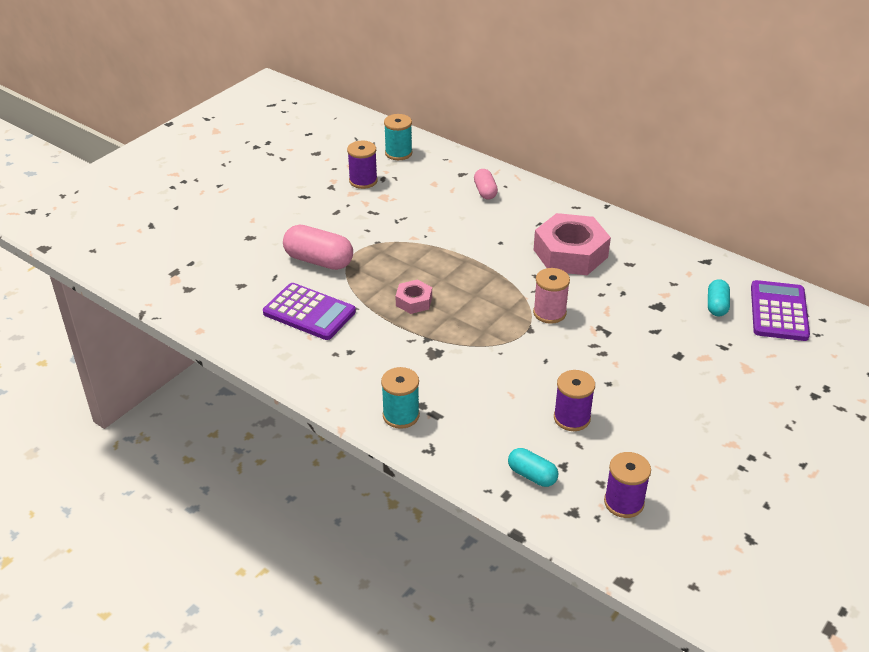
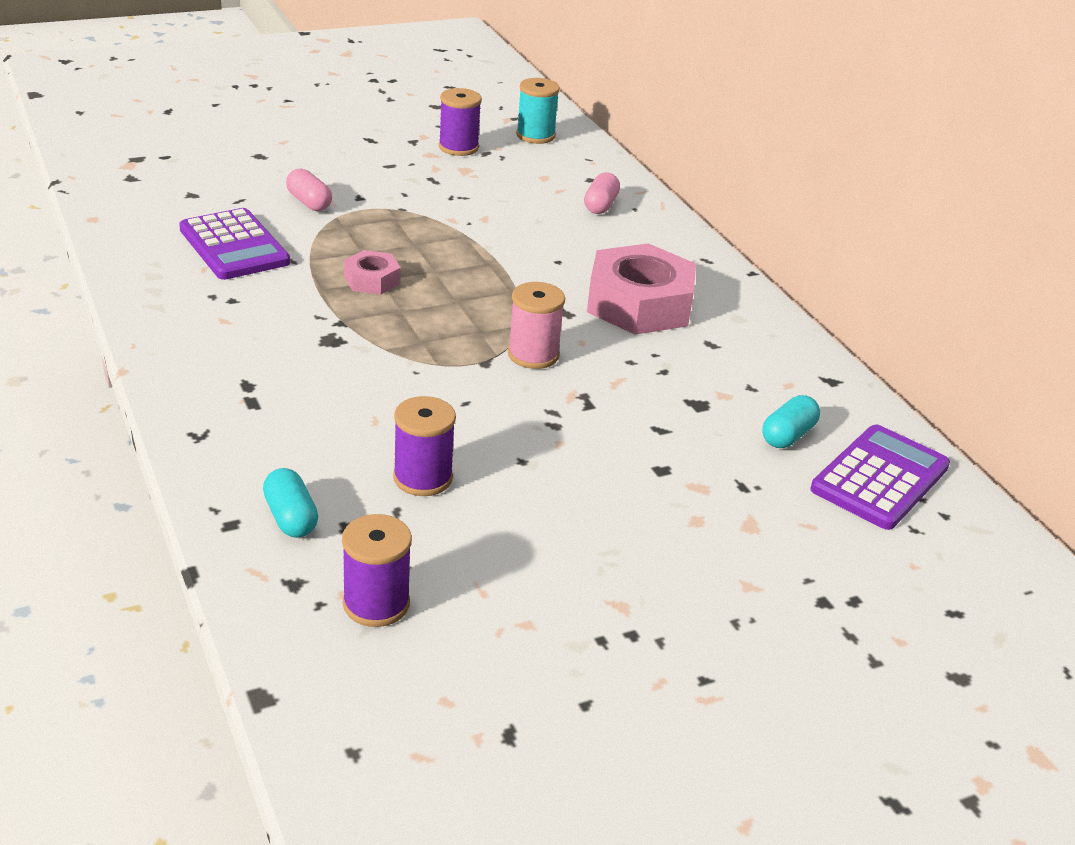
camera: 25 degrees right, 5 degrees down
(319, 260) = (309, 202): pink capsule -> pink capsule, size x0.59
(401, 415) = (208, 386): turquoise spool -> none

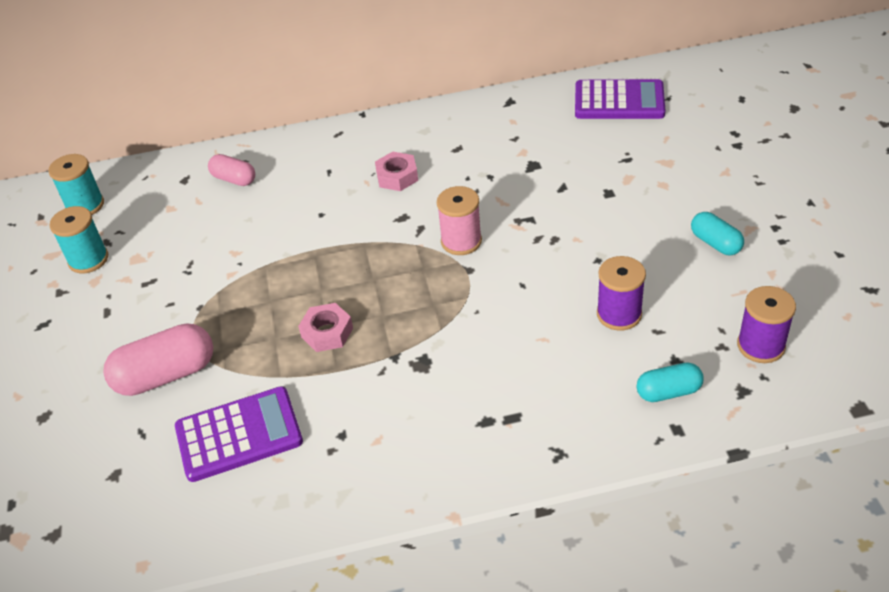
camera: 70 degrees left, 10 degrees up
(309, 202) = (166, 375): pink capsule -> pink capsule, size x1.70
(458, 147) = (88, 259): purple spool -> turquoise spool
(639, 304) = (397, 176): pink nut -> pink nut, size x0.49
(788, 435) = (572, 131): turquoise capsule -> turquoise capsule (715, 243)
(880, 478) = (619, 101): purple calculator -> purple calculator turned 135 degrees clockwise

